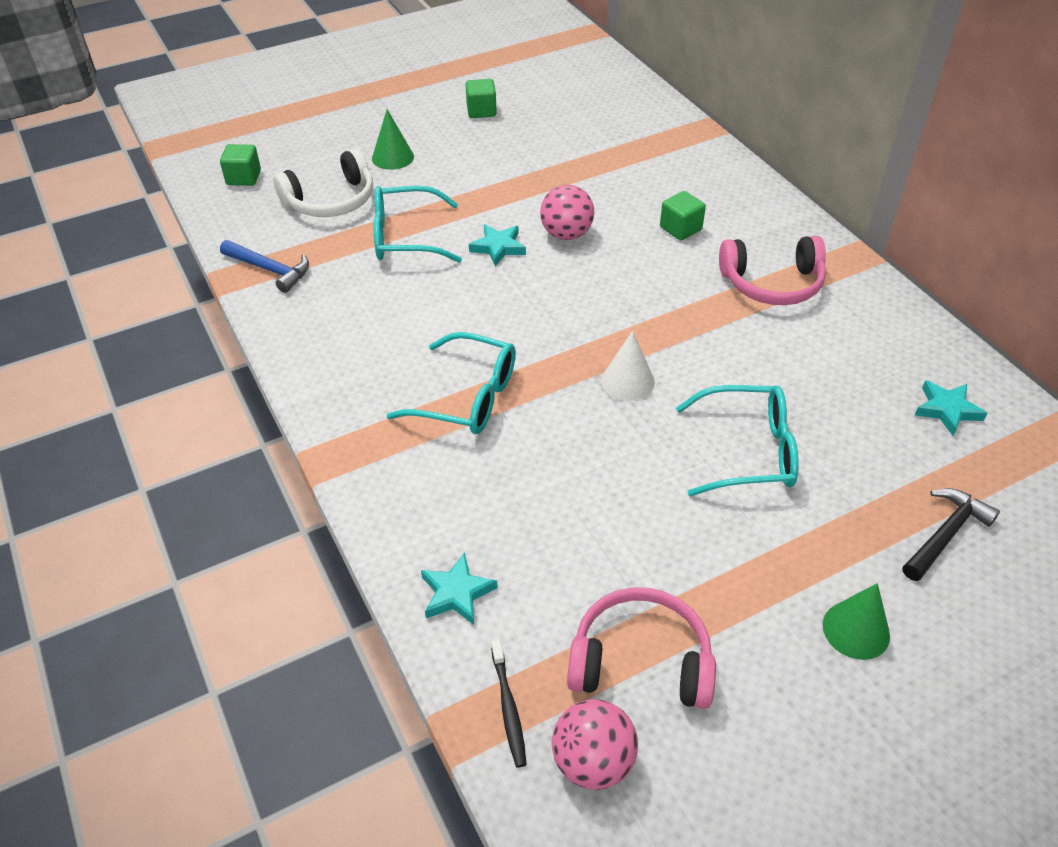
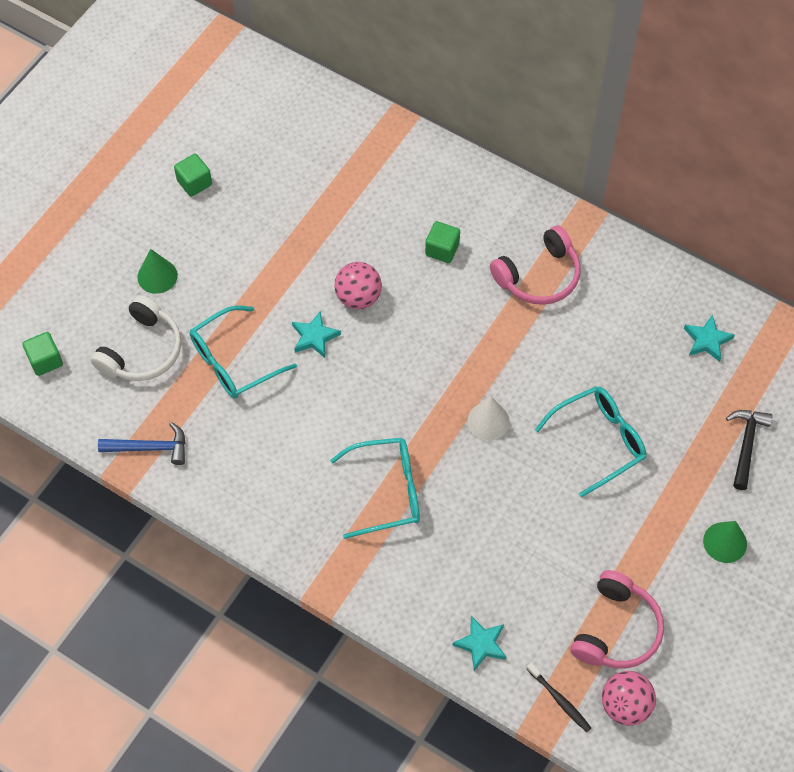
camera: 30 degrees left, 15 degrees up
(640, 661) = (616, 629): pink headphones -> pink headphones turned 135 degrees clockwise

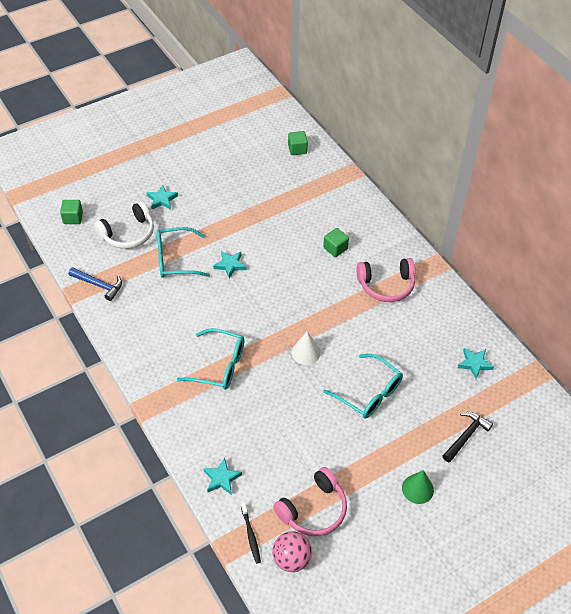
camera: 25 degrees right, 10 degrees down
(157, 276) = (162, 200): green cone -> turquoise star
(194, 183) = (213, 161): green cube -> green cube (297, 149)
(358, 297) = (269, 254): pink ball -> none
(598, 441) = (368, 393): turquoise glasses -> turquoise glasses turned 45 degrees clockwise

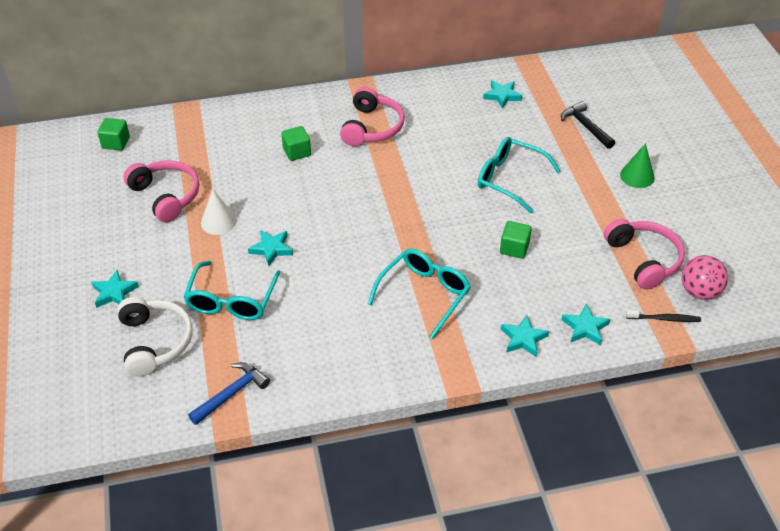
camera: 70 degrees left, 5 degrees down
(73, 218) = (83, 402): green cube -> green cube (514, 248)
(197, 438) = (523, 338): none -> turquoise star
(257, 193) = (166, 196): none -> pink headphones
(305, 352) = (436, 214): white cone -> white cone (218, 222)
(368, 393) = (510, 179): turquoise glasses -> turquoise glasses turned 120 degrees counterclockwise

